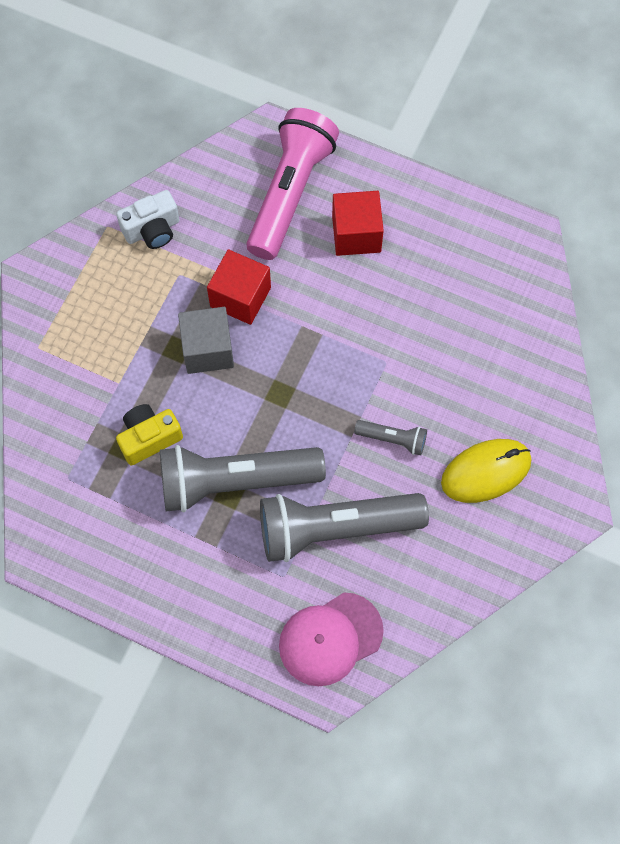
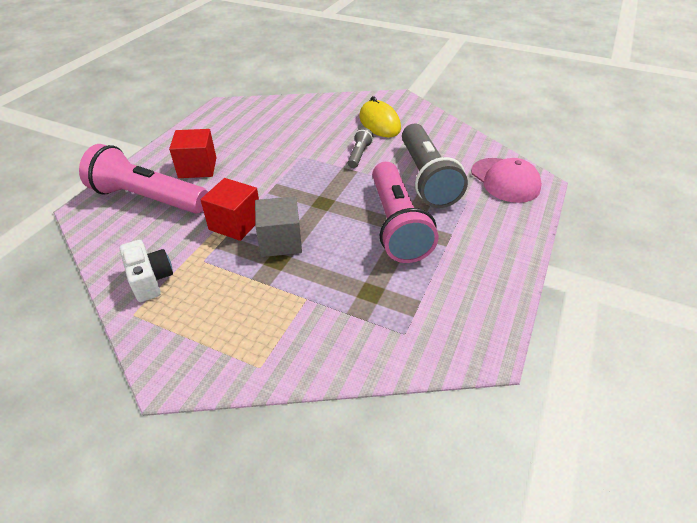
camera: 90 degrees left, 25 degrees down
(149, 438) = (361, 276): yellow camera -> none
(235, 481) = (396, 224): grey flashlight -> pink flashlight

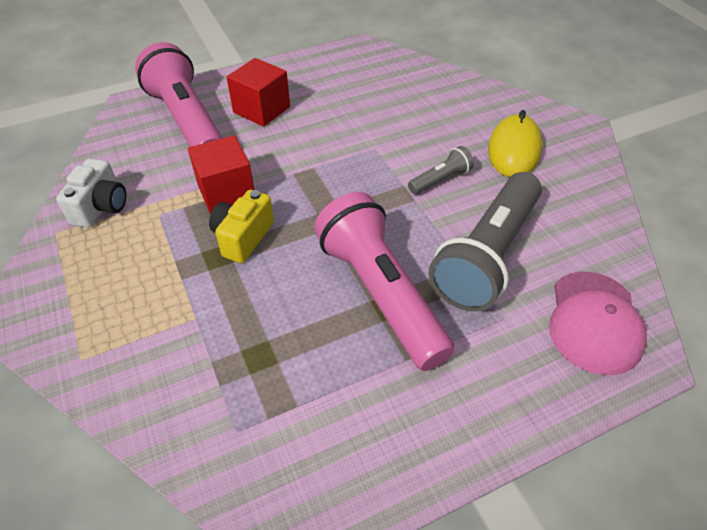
camera: 40 degrees right, 5 degrees up
(280, 241) = (243, 237): grey cube -> yellow camera
(396, 224) = (380, 294): pink flashlight -> pink flashlight turned 120 degrees clockwise

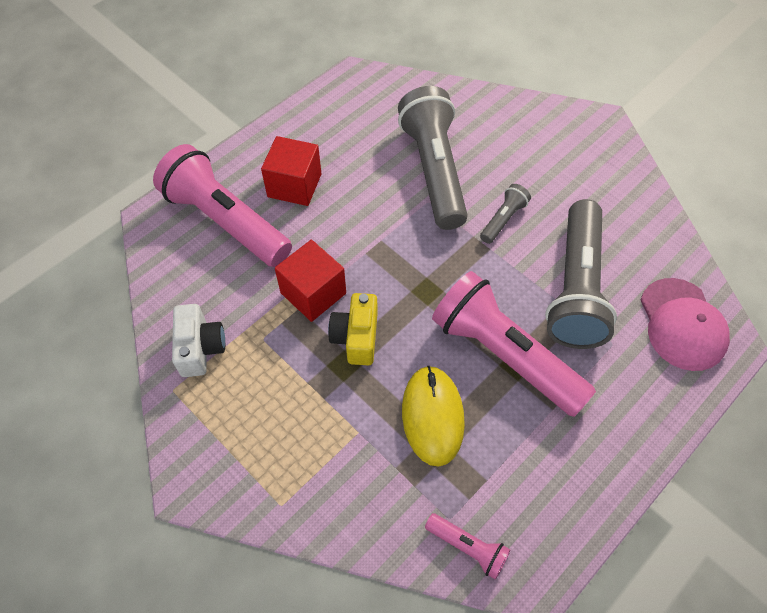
camera: 20 degrees left, 10 degrees up
(238, 467) = (467, 547): none -> pink flashlight
(393, 127) = (434, 171): none -> grey flashlight
(514, 150) = (554, 166): yellow mouse -> yellow mouse (432, 416)

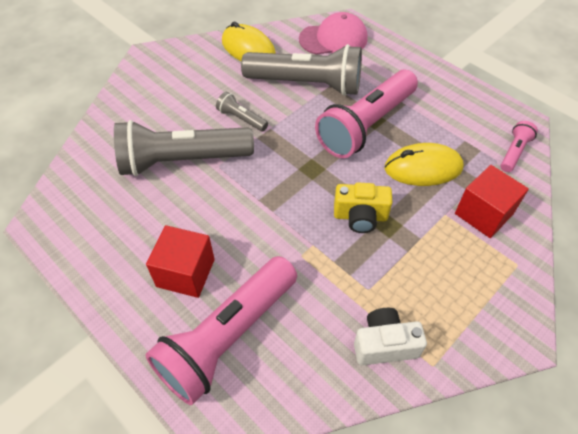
camera: 90 degrees left, 5 degrees down
(313, 293) = (317, 250): red cube -> red cube (483, 214)
(636, 222) = (248, 49): none -> yellow mouse

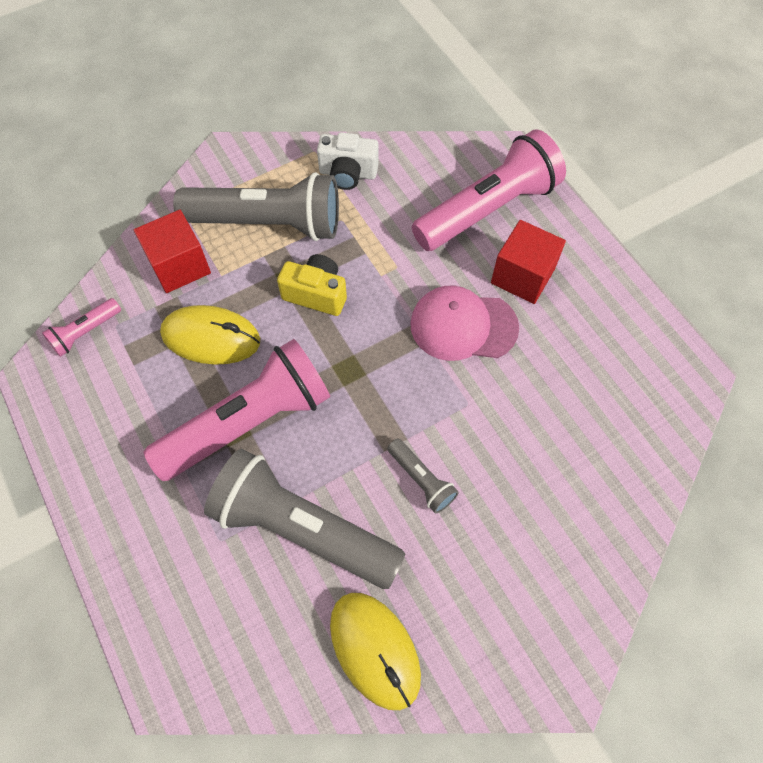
camera: 165 degrees left, 10 degrees up
(183, 161) = (515, 423): grey flashlight -> grey flashlight (268, 223)
(333, 39) = (213, 636): pink cap -> pink cap (463, 326)

